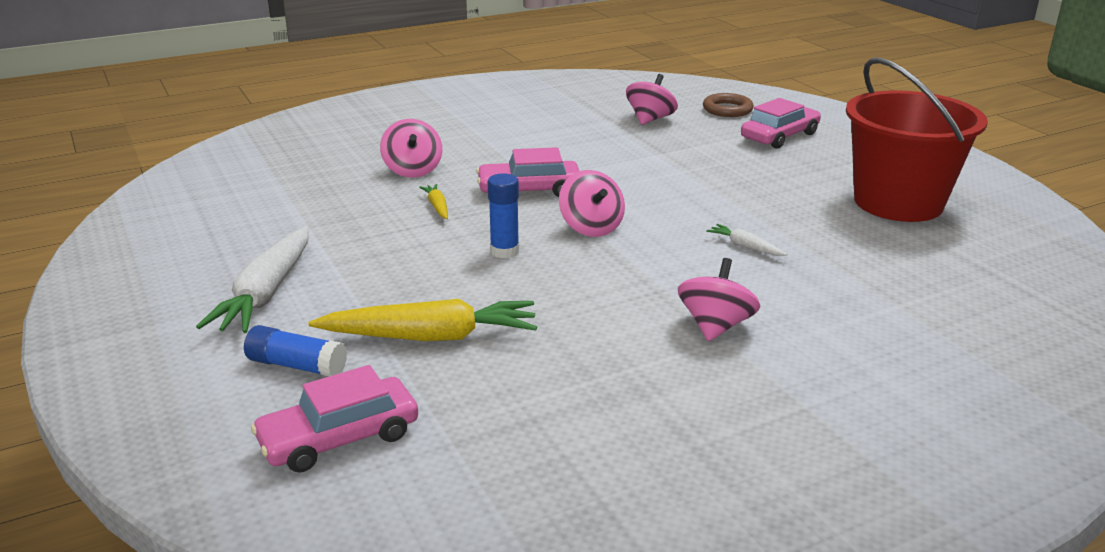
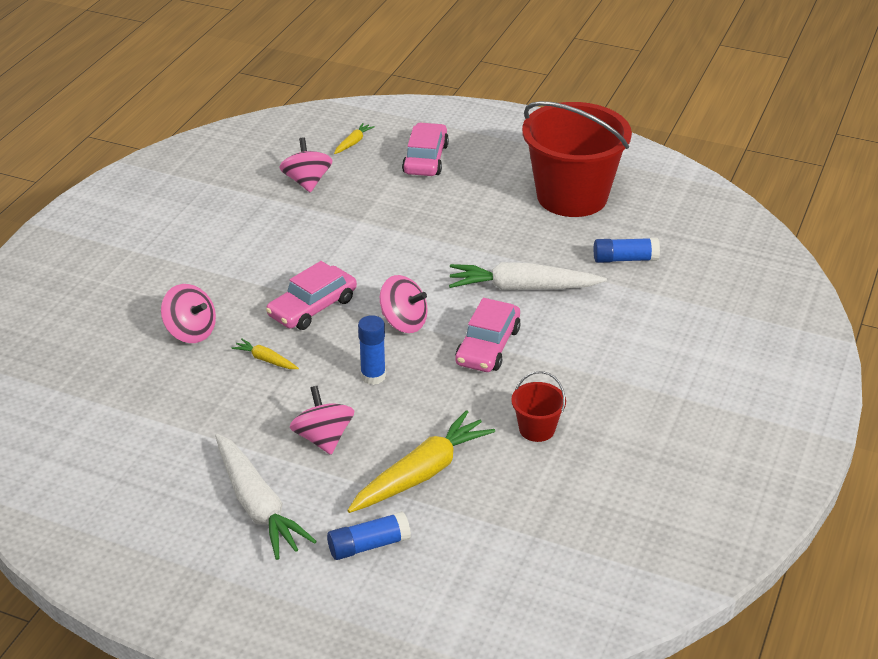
camera: 40 degrees left, 10 degrees up
(339, 438) = (468, 574): pink car -> pink car (488, 346)
(595, 356) = (537, 429): none -> red bucket
(715, 326) = (577, 367): pink spinning top -> pink spinning top (323, 438)
(727, 109) = (353, 143): brown ring -> yellow carrot
(745, 246) = (522, 288): white carrot -> white carrot, size x2.18
(895, 266) = (625, 259): none -> blue glue stick

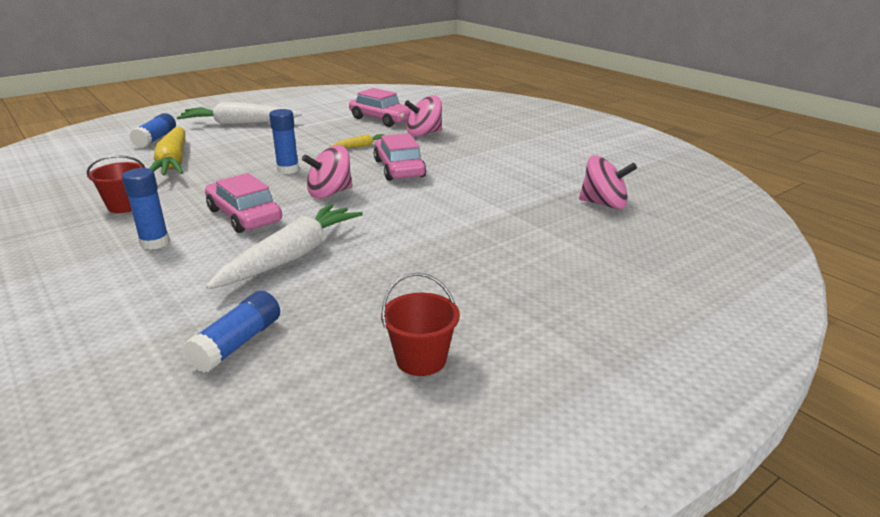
camera: 120 degrees right, 10 degrees down
(323, 438) = (258, 146): pink spinning top -> none
(353, 143) = (679, 244): yellow carrot -> none
(425, 159) = (611, 277): pink car -> pink car (382, 119)
(571, 365) = (155, 243): none -> blue glue stick
(572, 196) = (421, 359): red bucket -> red bucket, size x0.42

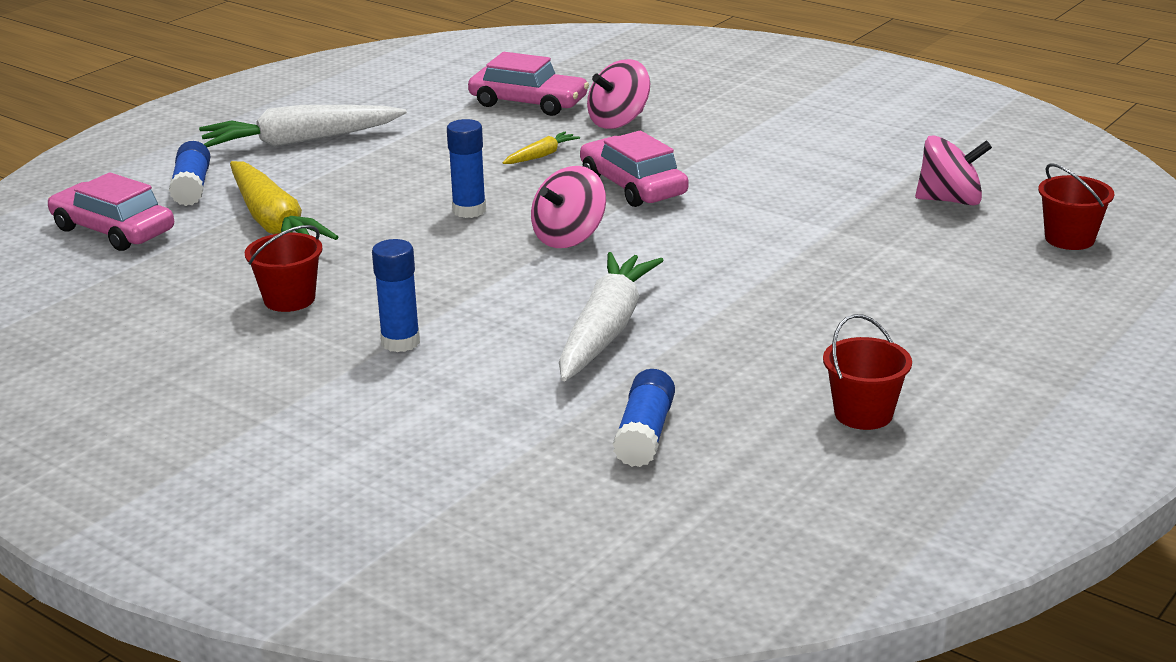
camera: 15 degrees left, 0 degrees up
(244, 216) = (481, 287): pink car -> pink car (113, 230)
(680, 243) = (1069, 239): none -> red bucket

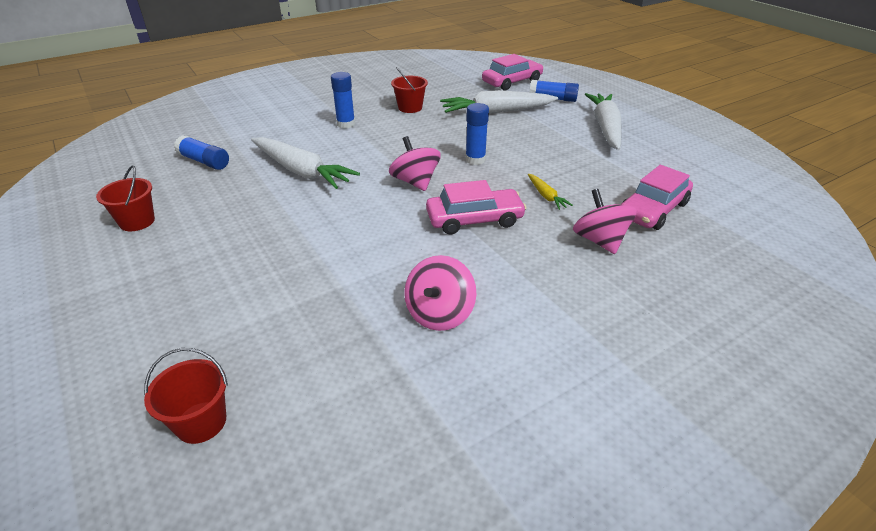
camera: 110 degrees right, 10 degrees up
(274, 222) = (496, 112): yellow carrot -> white carrot
(950, 200) = (335, 374): pink spinning top -> pink spinning top (439, 314)

